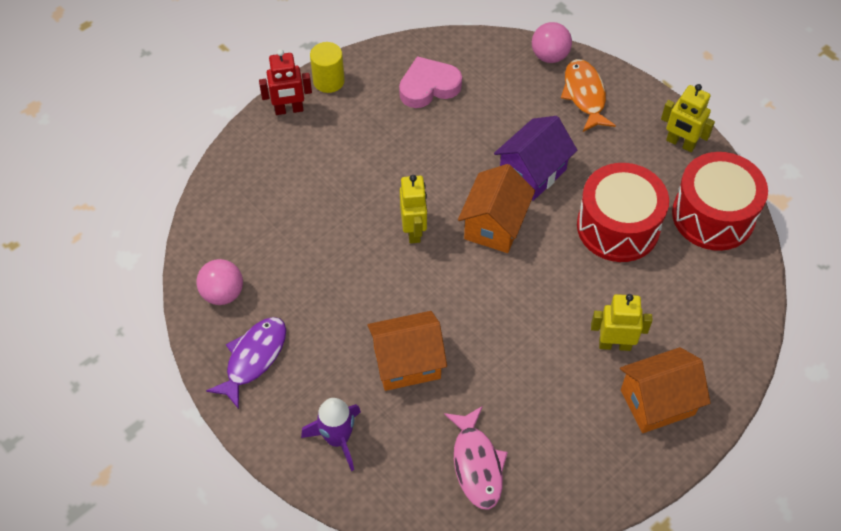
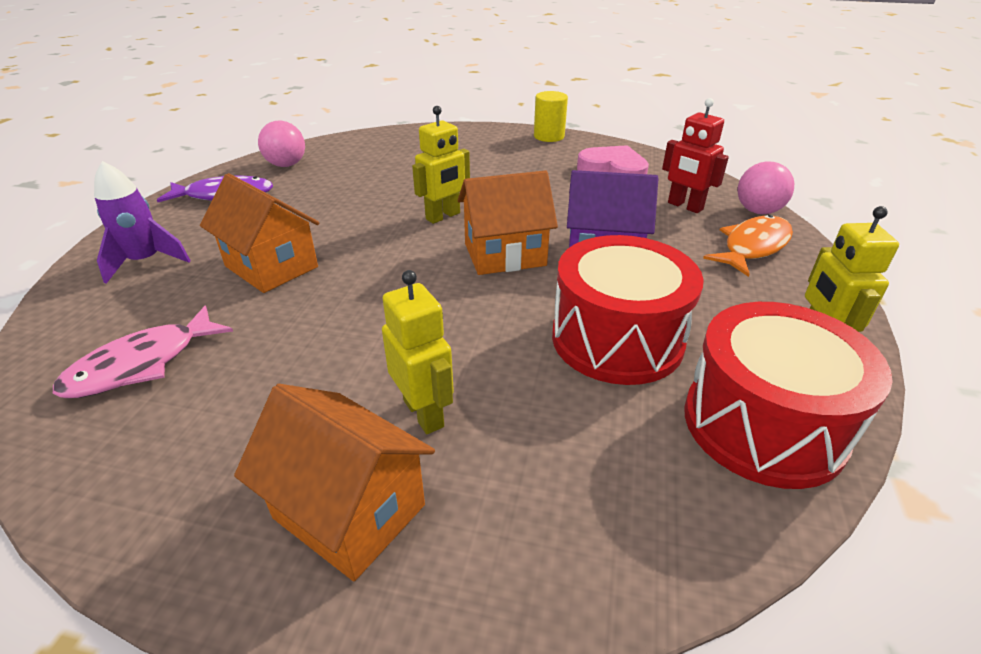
camera: 55 degrees right, 20 degrees down
(289, 110) = (498, 133): red robot -> red robot (685, 206)

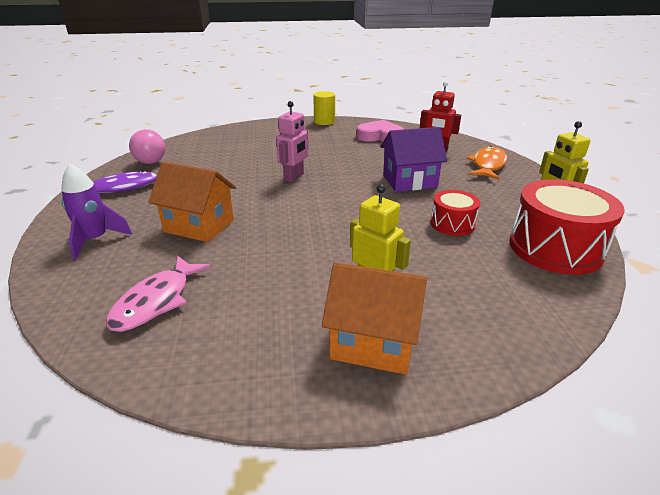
camera: 20 degrees left, 5 degrees down
(443, 216) = (294, 177): yellow robot -> pink robot
(505, 255) = (352, 192): orange house -> none
(617, 339) = (452, 224): red drum -> red drum, size x0.54
(758, 211) = (477, 146): pink ball -> none

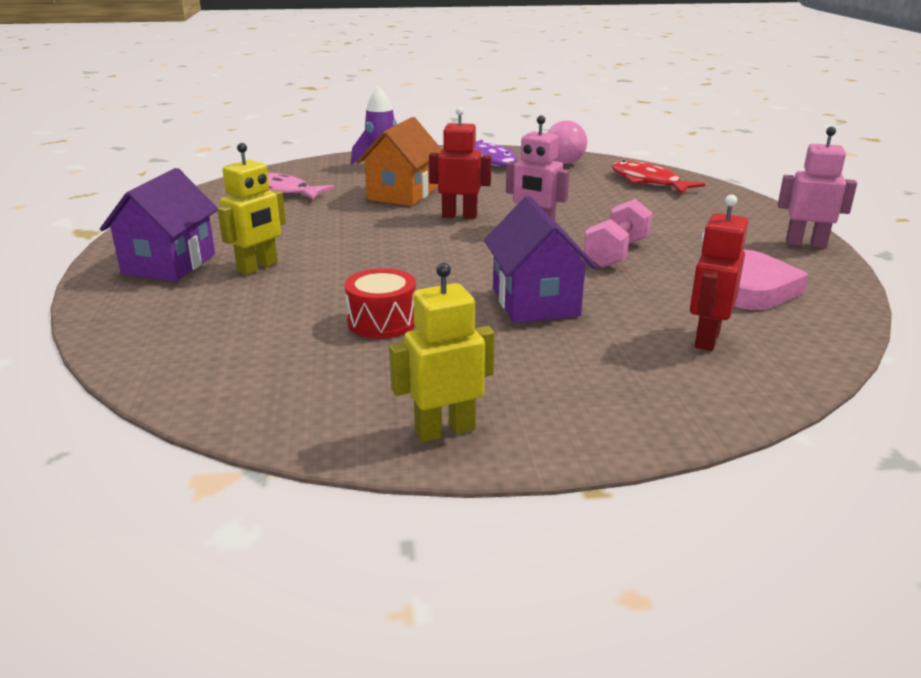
camera: 90 degrees right, 5 degrees down
(212, 142) = (648, 182): none -> red fish
(263, 201) = (459, 215): none -> red robot
(324, 122) = (805, 244): yellow cylinder -> pink robot
(337, 159) = (616, 253): none -> pink dumbbell
(373, 343) = (169, 264): orange house -> purple house
(488, 165) = (639, 388): orange fish -> none
(555, 248) = (287, 394): red drum -> none

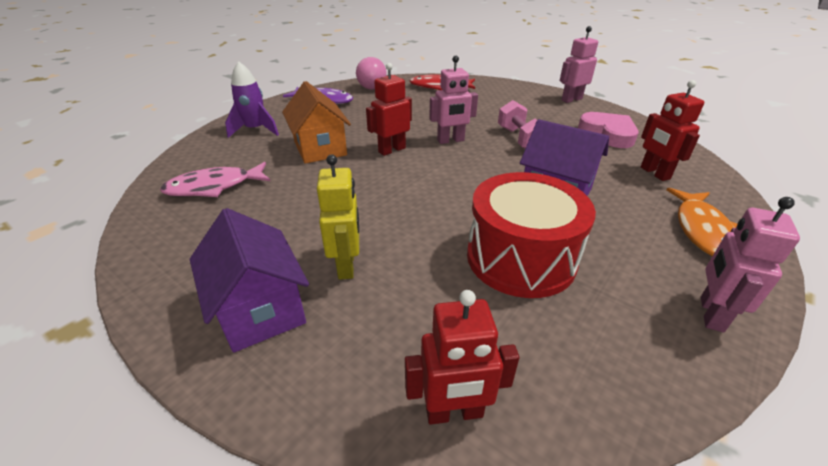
camera: 45 degrees left, 10 degrees up
(157, 356) = (454, 412): none -> red robot
(382, 322) = (520, 258): red drum -> red drum, size x1.85
(445, 430) = (710, 314): yellow robot -> pink robot
(617, 395) = (702, 230): none -> orange fish

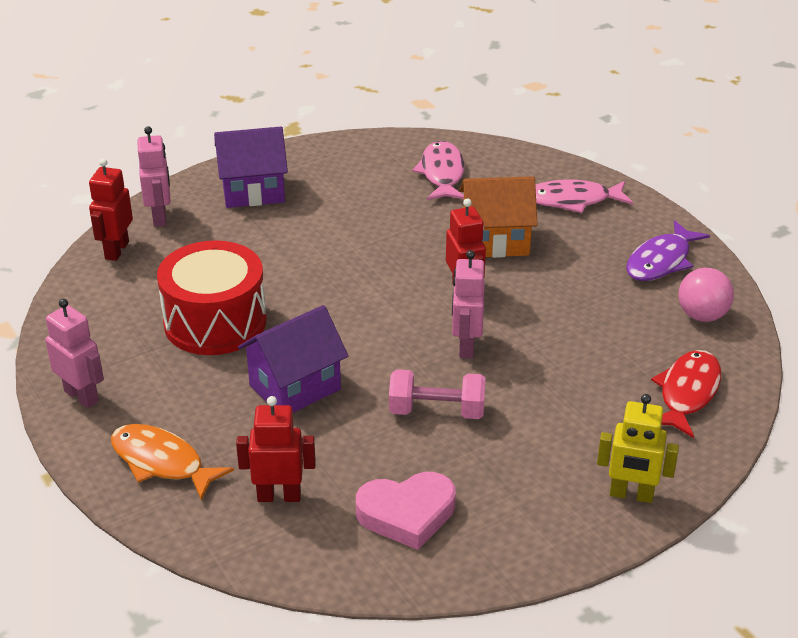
camera: 110 degrees right, 0 degrees up
(255, 130) = (573, 200): purple rocket -> pink fish
(347, 265) = (273, 231): yellow robot -> yellow robot (631, 495)
(571, 99) = (564, 543): pink robot -> pink robot (160, 217)

